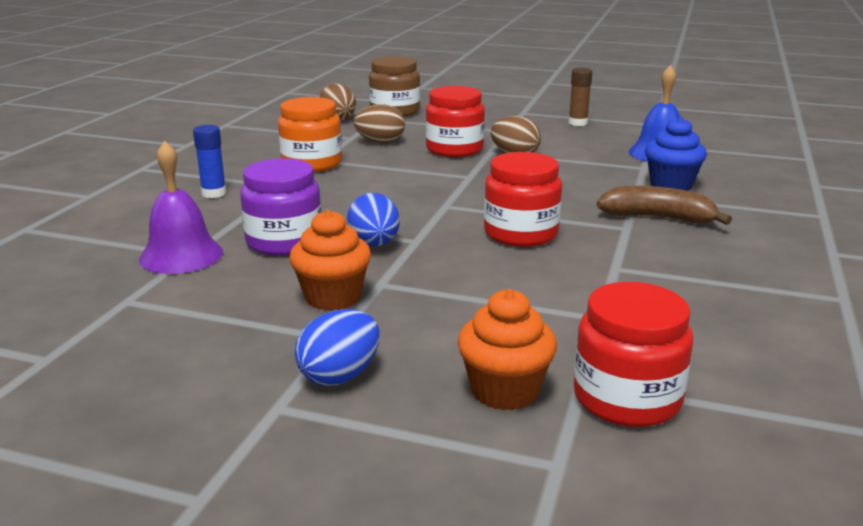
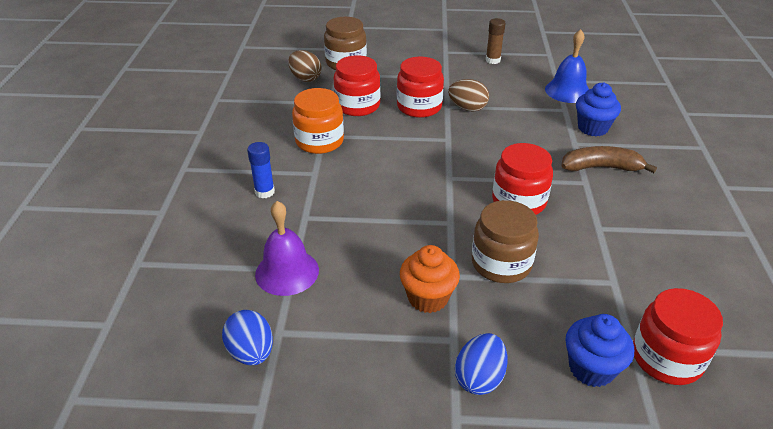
camera: 15 degrees left, 15 degrees up
(284, 242) = (355, 241): purple jar -> none
(374, 244) = (423, 232): blue egg -> blue egg (251, 352)
(380, 142) = (357, 105): brown egg -> red jar
(454, 281) = (501, 263): none -> brown jar
(504, 391) = (591, 368): orange cupcake -> blue cupcake

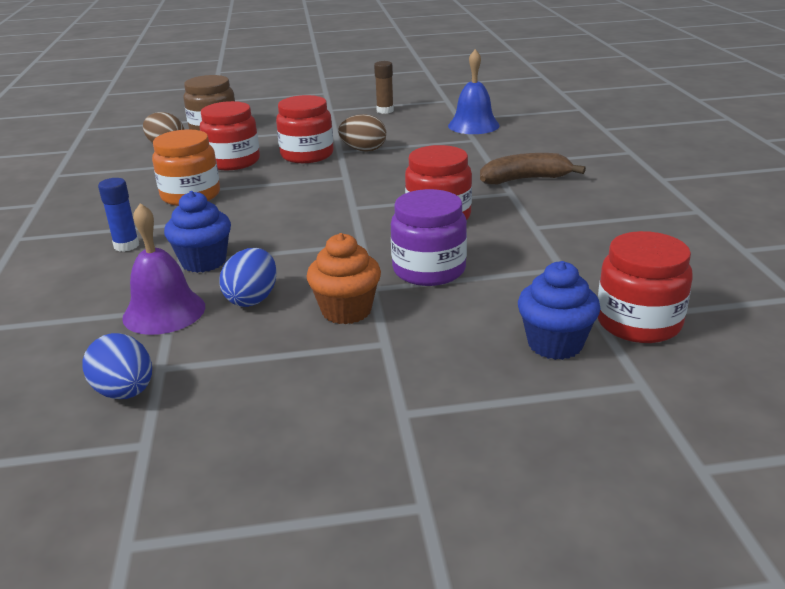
camera: 10 degrees left, 10 degrees down
(479, 378) = (423, 372): blue egg -> blue egg (252, 299)
(501, 263) = (429, 270): brown jar -> purple jar
(592, 128) = (508, 150): blue cupcake -> blue cupcake (204, 262)

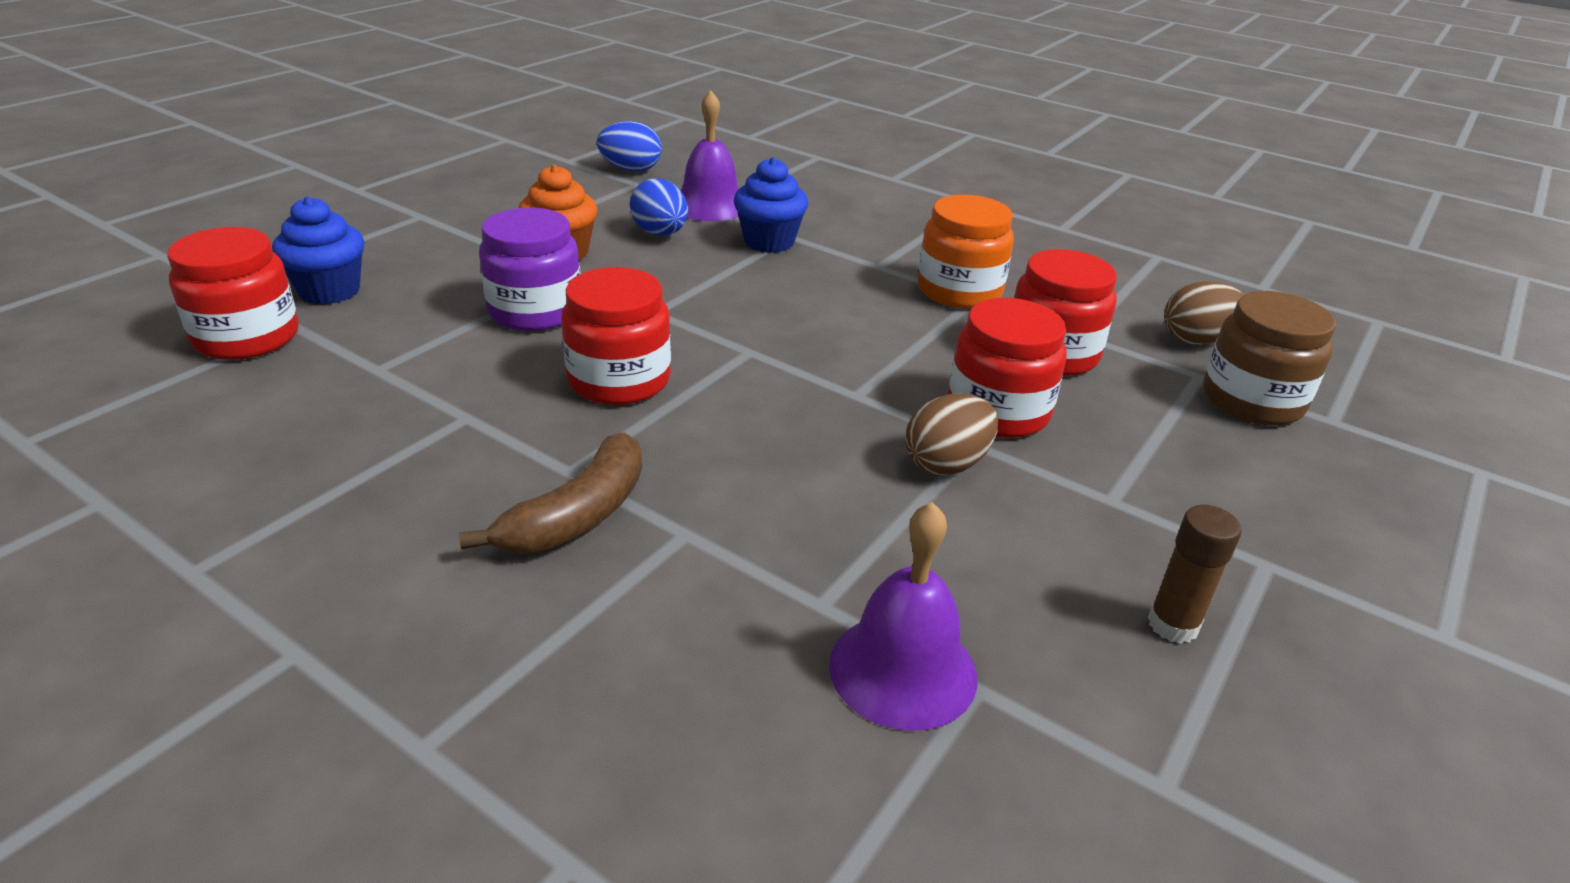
camera: 130 degrees right, 5 degrees up
(126, 246) = (870, 229): blue glue stick -> none
(473, 125) = (903, 669): blue bell -> purple bell

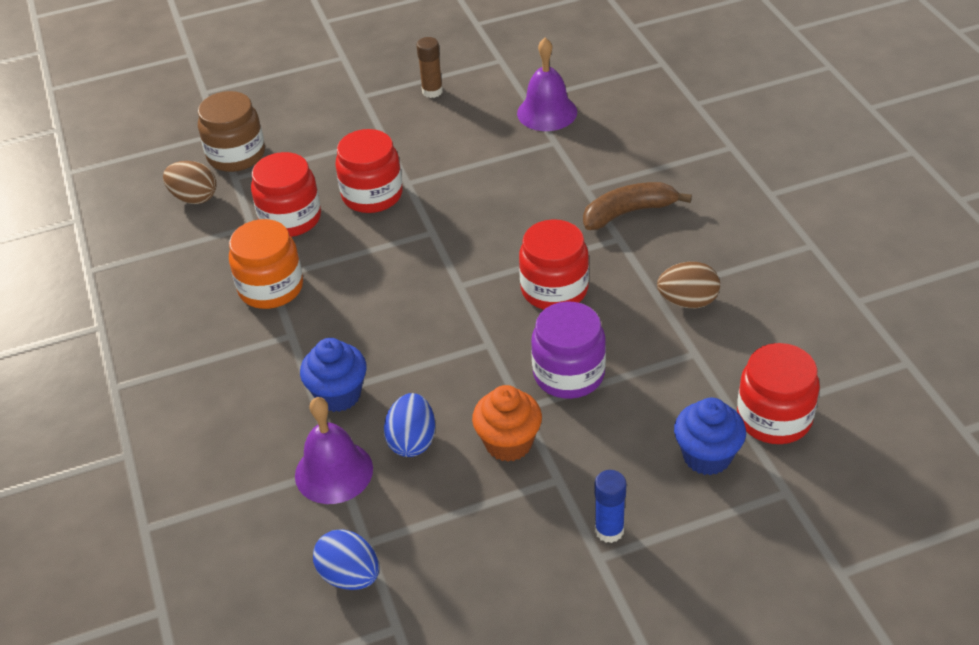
camera: 140 degrees left, 10 degrees up
(418, 229) = (609, 530): none -> blue glue stick
(946, 464) = (434, 178): brown egg -> brown egg (687, 301)

